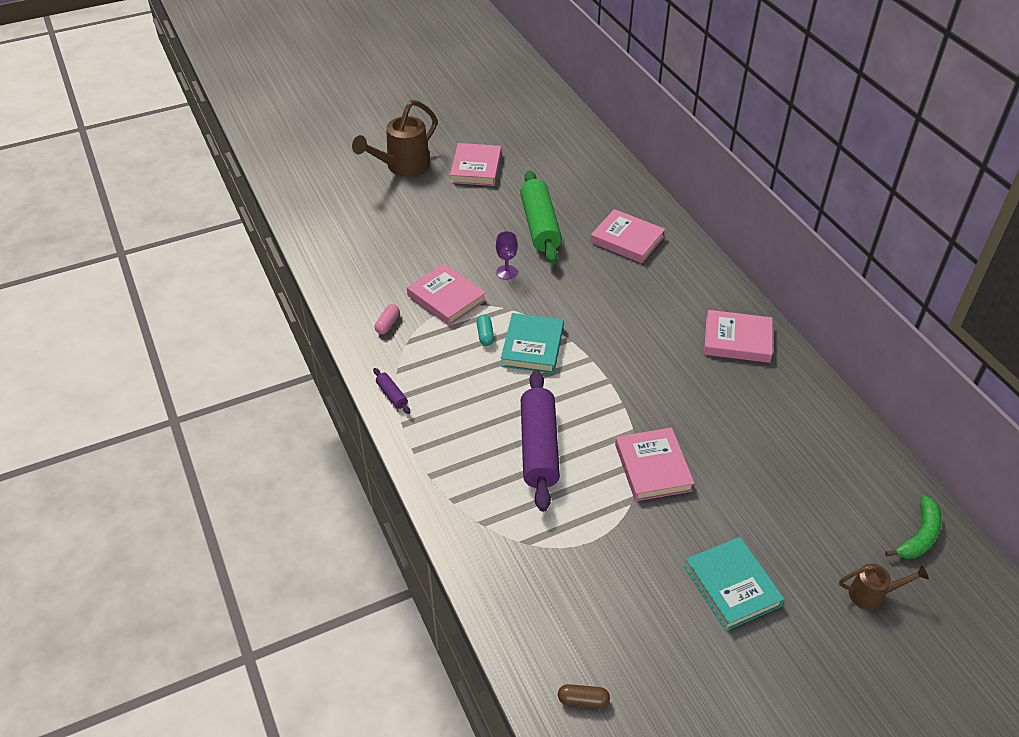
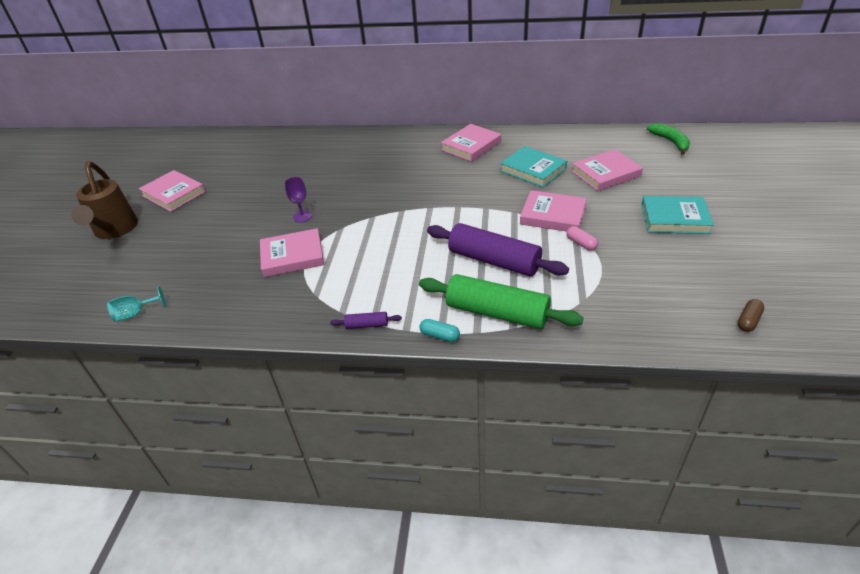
camera: 55 degrees left, 5 degrees down
(319, 246) = (135, 314): none -> turquoise goblet
(387, 324) = (283, 300): pink capsule -> pink capsule (581, 243)
(485, 335) = (355, 249): turquoise capsule -> turquoise capsule (440, 335)
(532, 346) = (391, 230): turquoise book -> turquoise book (533, 170)
(540, 226) = (275, 185): green rolling pin -> green rolling pin (497, 312)
(627, 240) = (336, 155): pink book -> pink book (606, 174)
(872, 594) = (706, 171): brown watering can -> none

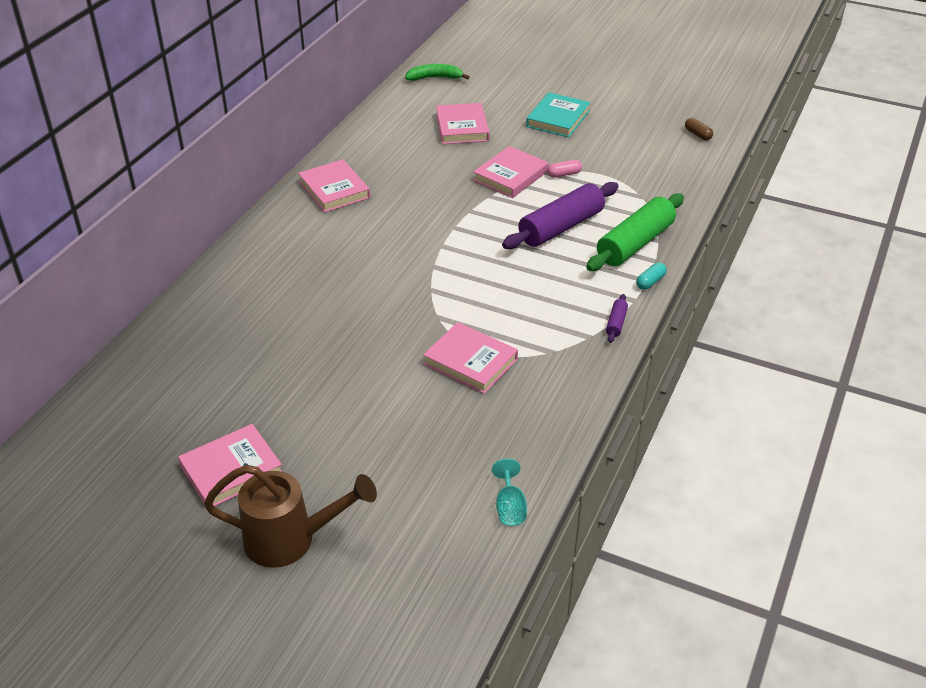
camera: 75 degrees left, 0 degrees up
(292, 256) = (470, 361): pink book -> pink book turned 60 degrees counterclockwise
(302, 216) = (390, 344): purple goblet -> none
(533, 170) = (420, 164): turquoise book -> none

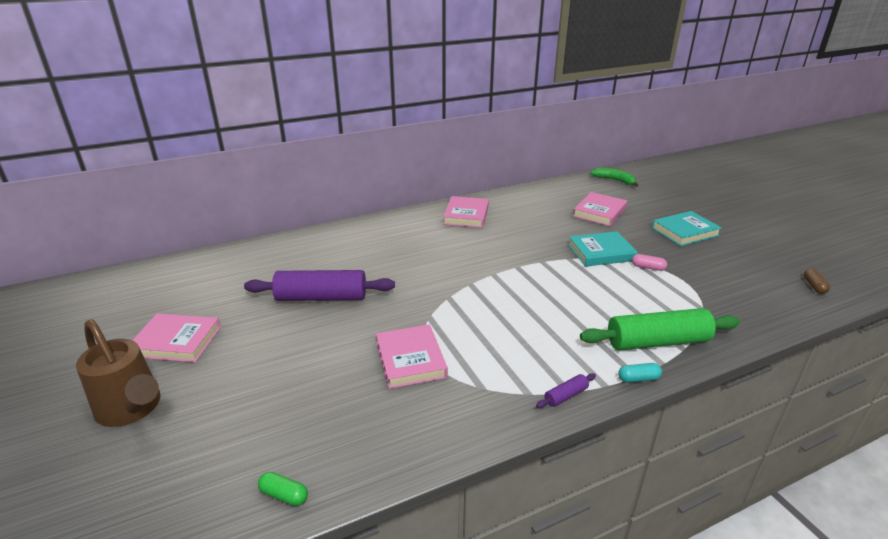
camera: 40 degrees right, 10 degrees down
(509, 507) = (284, 495): turquoise goblet -> green capsule
(510, 176) = (601, 252): pink book -> turquoise book
(561, 227) = (602, 301): purple rolling pin -> purple rolling pin (321, 297)

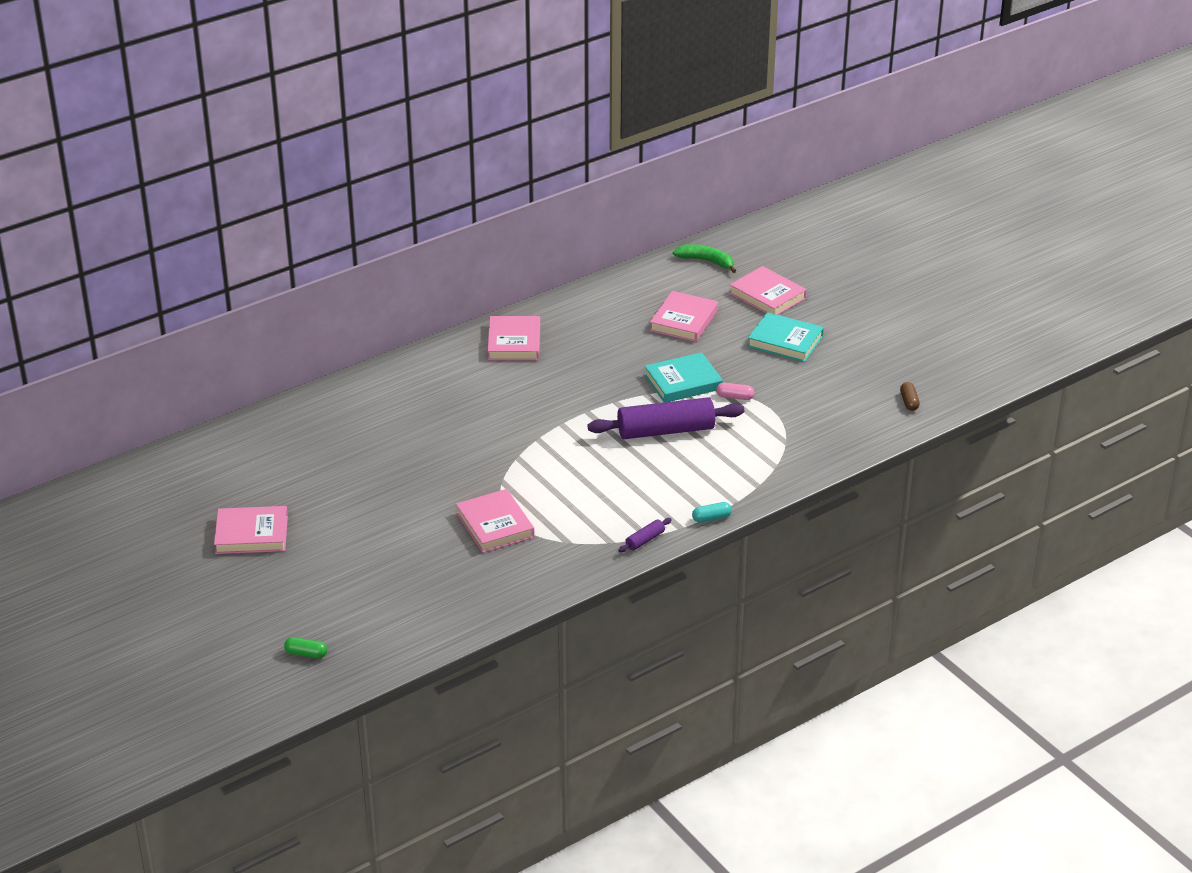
camera: 10 degrees left, 5 degrees up
(132, 409) = (254, 596): brown watering can -> none
(284, 495) = (425, 637): green capsule -> green capsule (306, 653)
(321, 297) = (378, 472): purple rolling pin -> purple rolling pin (666, 431)
(657, 341) = (733, 481): green rolling pin -> none
(664, 202) = (767, 296): none -> pink book
(684, 231) = (785, 341): turquoise book -> turquoise book turned 60 degrees clockwise

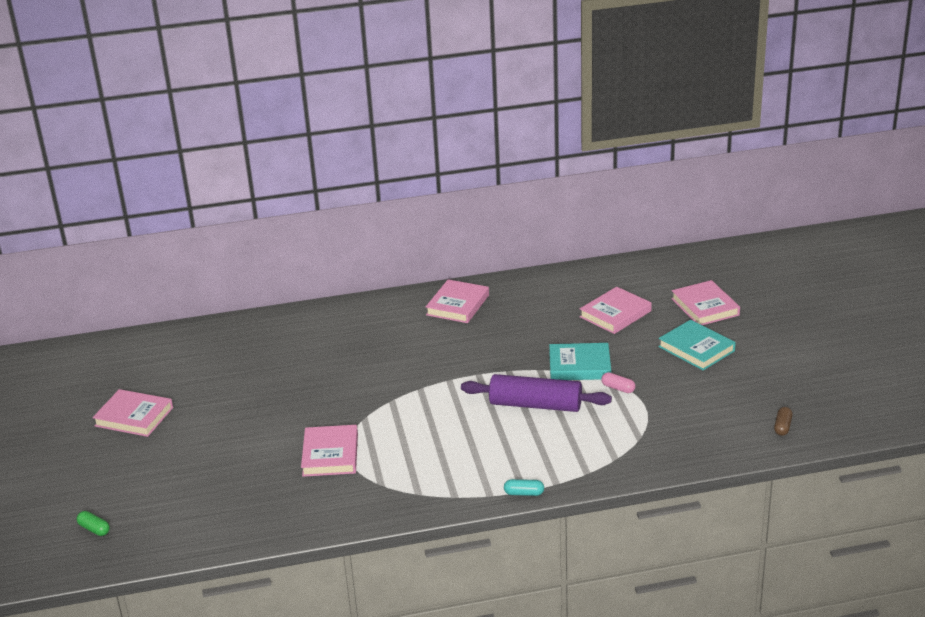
camera: 25 degrees right, 5 degrees down
(645, 540) = (450, 499): purple rolling pin -> none
(706, 261) = (668, 269): green banana -> none

